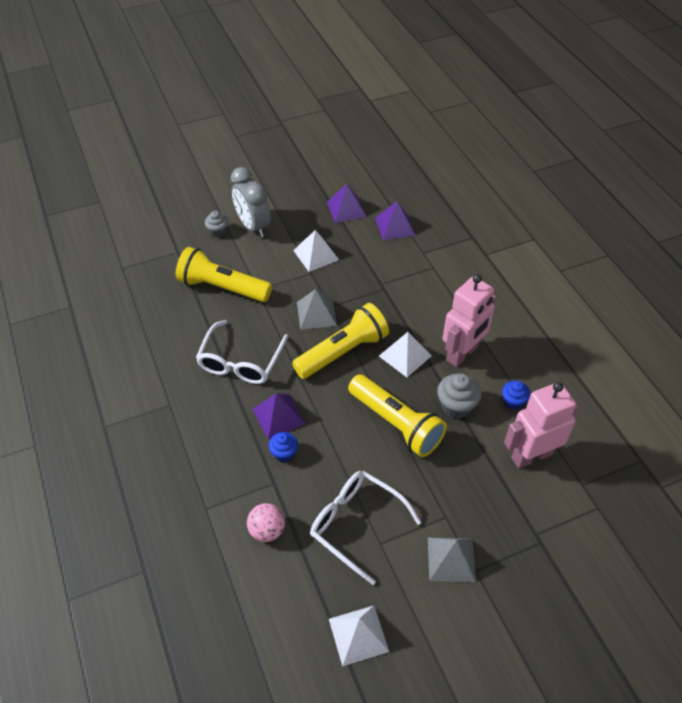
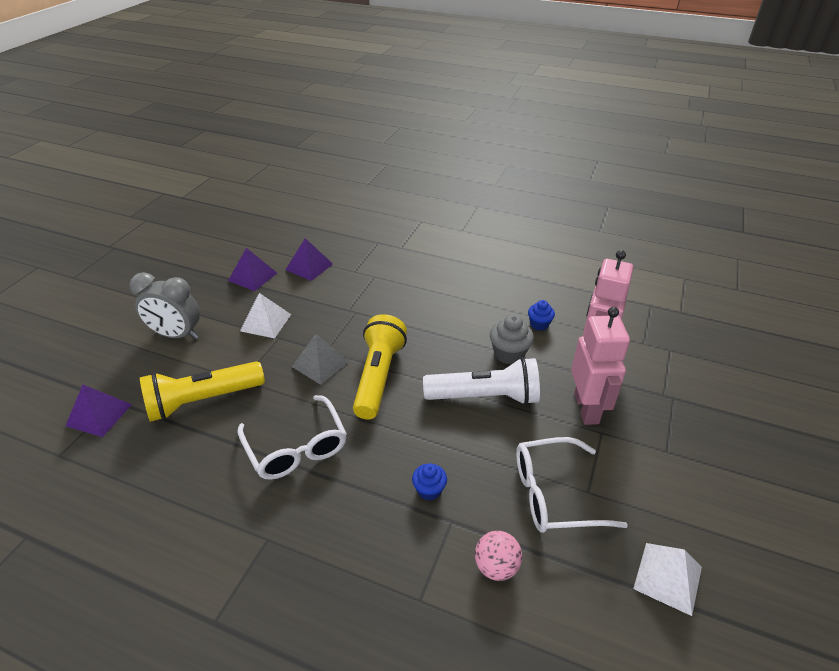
camera: 45 degrees left, 10 degrees down
(218, 232) = (143, 359): grey cupcake -> none
(278, 416) = (387, 465): purple pyramid -> purple pyramid (99, 415)
(396, 424) = (485, 397): yellow flashlight -> white flashlight
(405, 355) = (429, 346): white pyramid -> none
(451, 559) = (644, 458): grey pyramid -> none
(462, 354) = (467, 317): pink robot -> pink robot (587, 408)

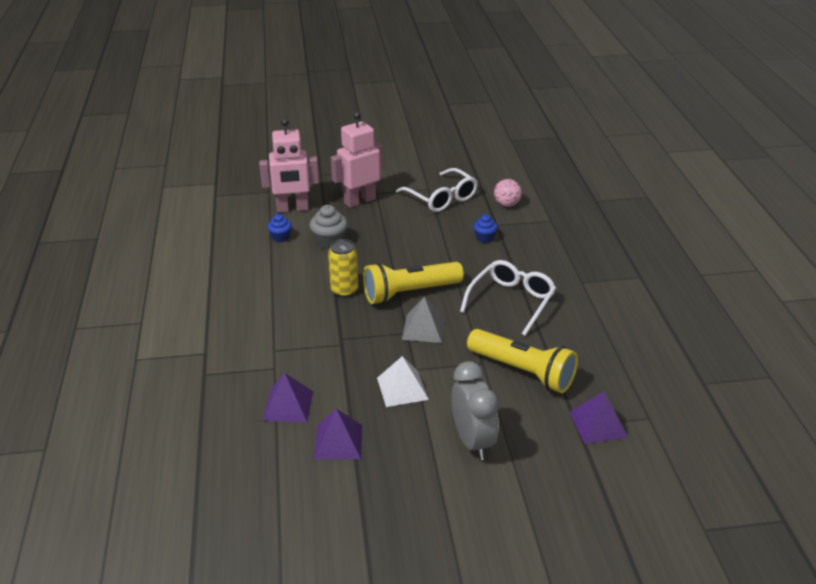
camera: 120 degrees left, 5 degrees down
(418, 336) = (344, 290): none -> yellow can
(485, 397) = (385, 240): white flashlight -> none
(667, 578) = (458, 160): white pyramid -> none

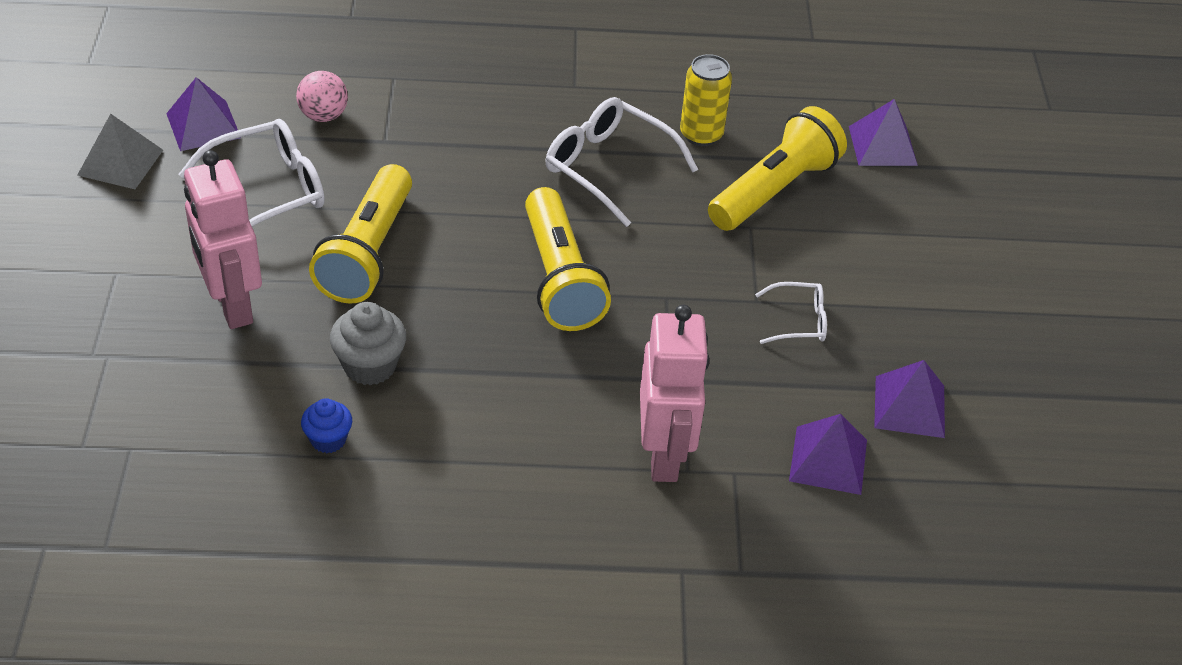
camera: 85 degrees left, 10 degrees up
(292, 209) = (222, 413): pink robot -> pink robot (664, 455)
(344, 290) = (534, 360): yellow can -> yellow can (701, 134)
(402, 388) = (799, 321): white pyramid -> white glasses
(408, 231) = (367, 252): none -> yellow flashlight
(424, 328) = (658, 276): grey pyramid -> grey pyramid (120, 162)
(472, 441) = (911, 266): grey clock -> none
(481, 174) = (203, 125): none -> purple pyramid
(484, 238) = (422, 162): blue cupcake -> none

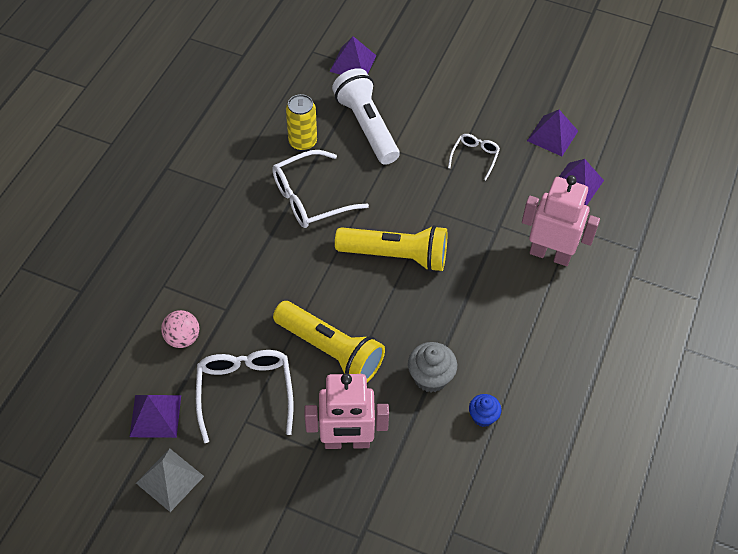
camera: 65 degrees left, 10 degrees up
(774, 190) = (367, 126): yellow flashlight -> white flashlight

